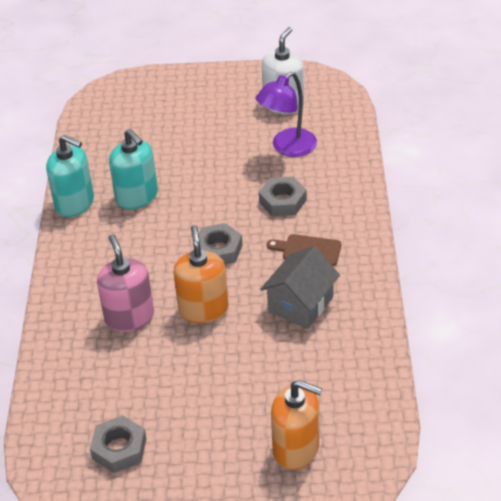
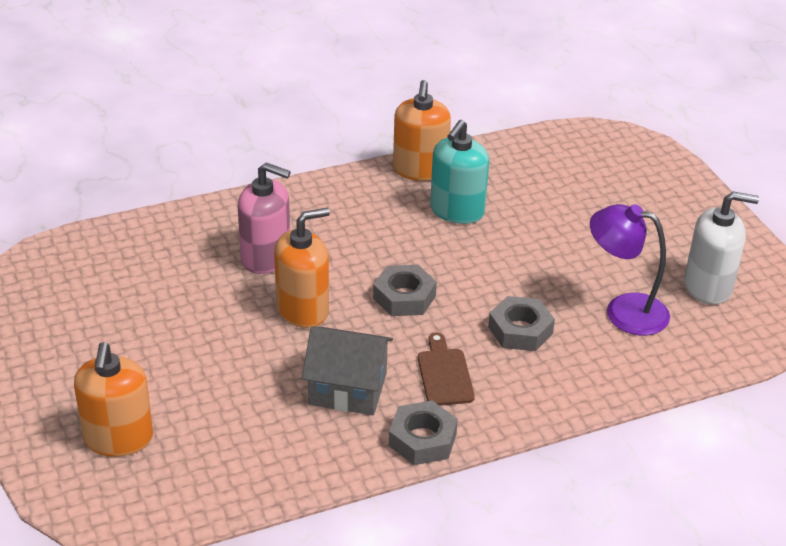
camera: 65 degrees right, 5 degrees down
(75, 203) = (420, 169): turquoise soap dispenser -> orange soap dispenser
(119, 448) = (80, 301): grey nut -> grey nut (422, 439)
(129, 317) = (266, 257): pink soap dispenser -> pink soap dispenser turned 60 degrees clockwise

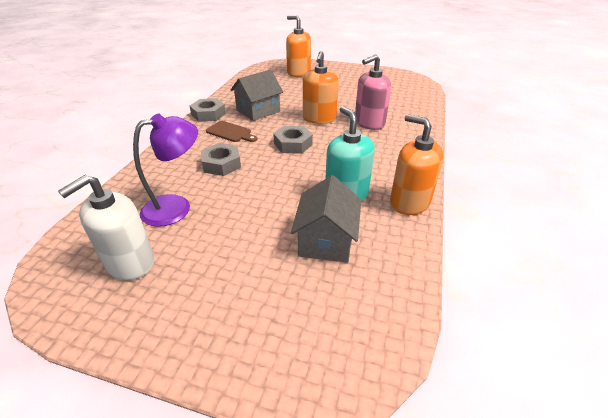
camera: 130 degrees right, 0 degrees up
(535, 195) = (326, 240): none -> grey house

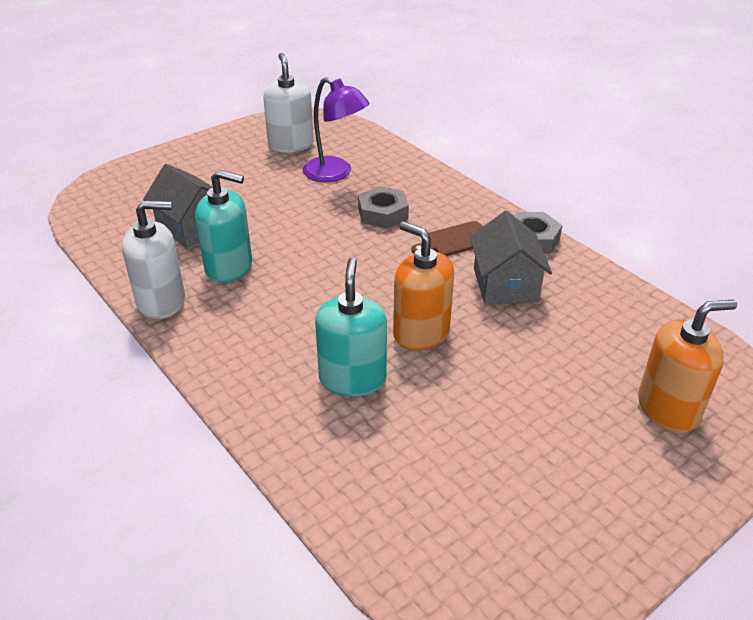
camera: 125 degrees right, 0 degrees up
(176, 207) = (335, 173): purple lamp -> purple lamp turned 60 degrees counterclockwise
(293, 144) = (371, 276): grey nut -> none
(369, 123) = (352, 378): pink soap dispenser -> turquoise soap dispenser
(409, 202) = (161, 301): orange soap dispenser -> white soap dispenser

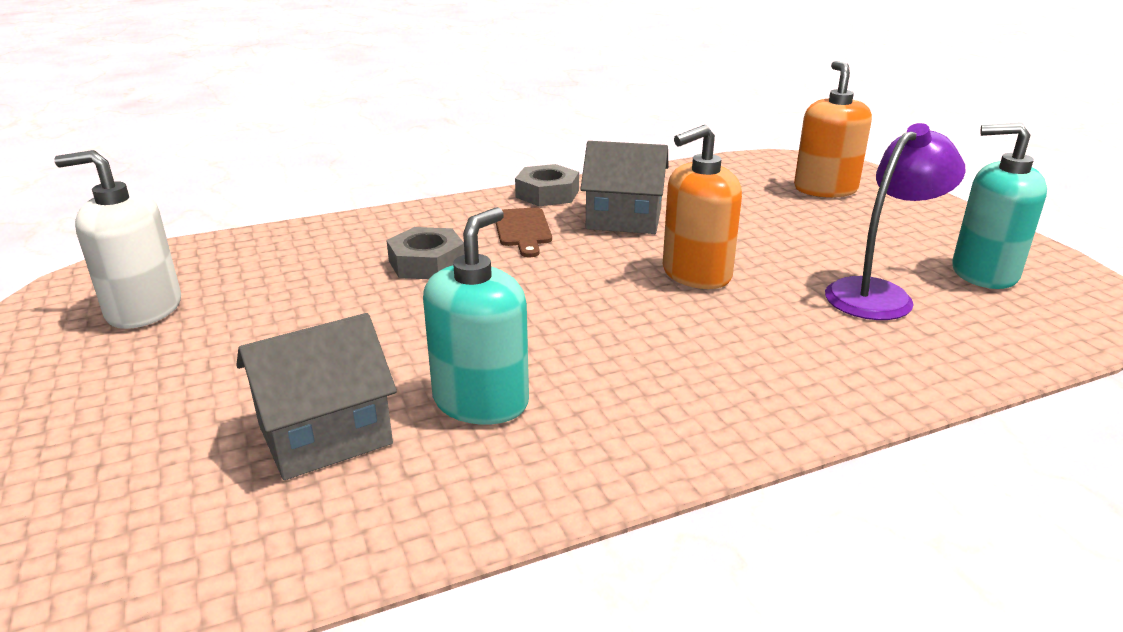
camera: 75 degrees left, 10 degrees down
(161, 301) = (545, 483): white soap dispenser -> none
(335, 173) = (285, 282): purple lamp -> purple lamp (879, 294)
(352, 378) = (774, 326): turquoise soap dispenser -> turquoise soap dispenser (984, 273)

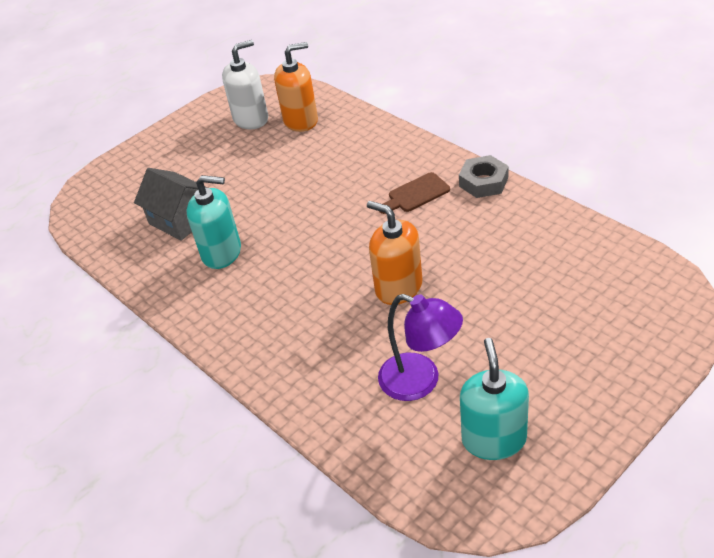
camera: 75 degrees right, 15 degrees up
(144, 309) = (251, 119): white soap dispenser -> white soap dispenser turned 75 degrees clockwise
(427, 263) = (347, 177): grey nut -> none
(624, 219) = (465, 230): grey house -> none
(825, 189) = (612, 322): orange soap dispenser -> orange soap dispenser (301, 120)

